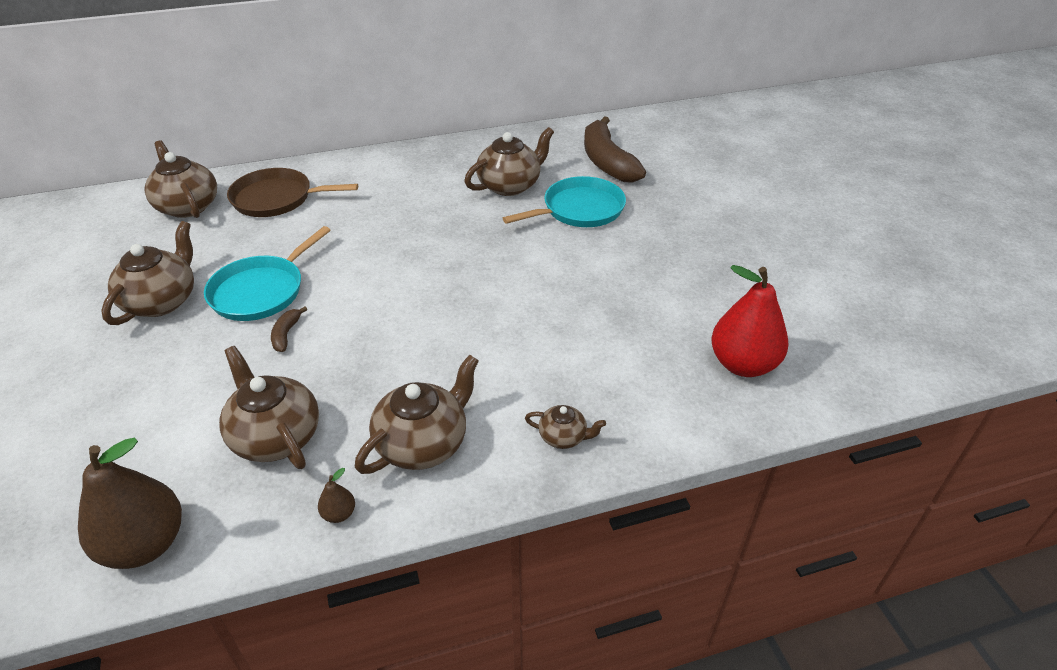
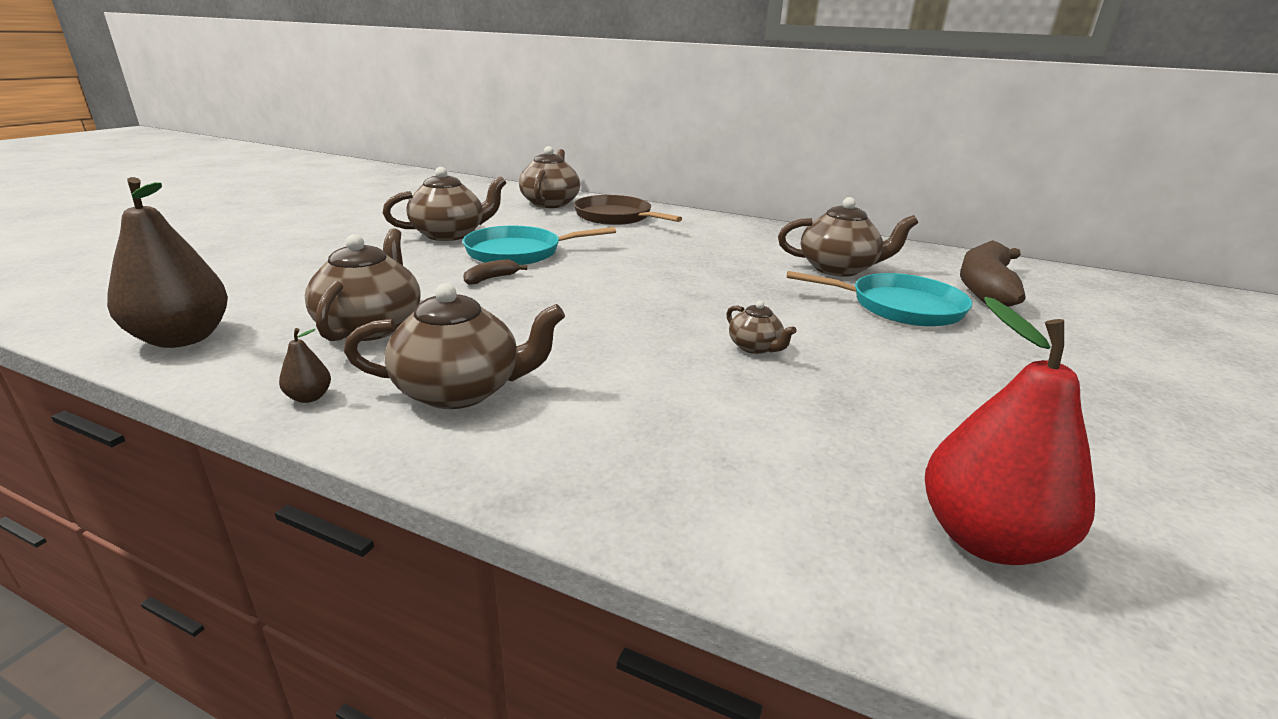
camera: 40 degrees right, 15 degrees down
(563, 437) = (602, 466): brown teapot -> brown teapot (755, 347)

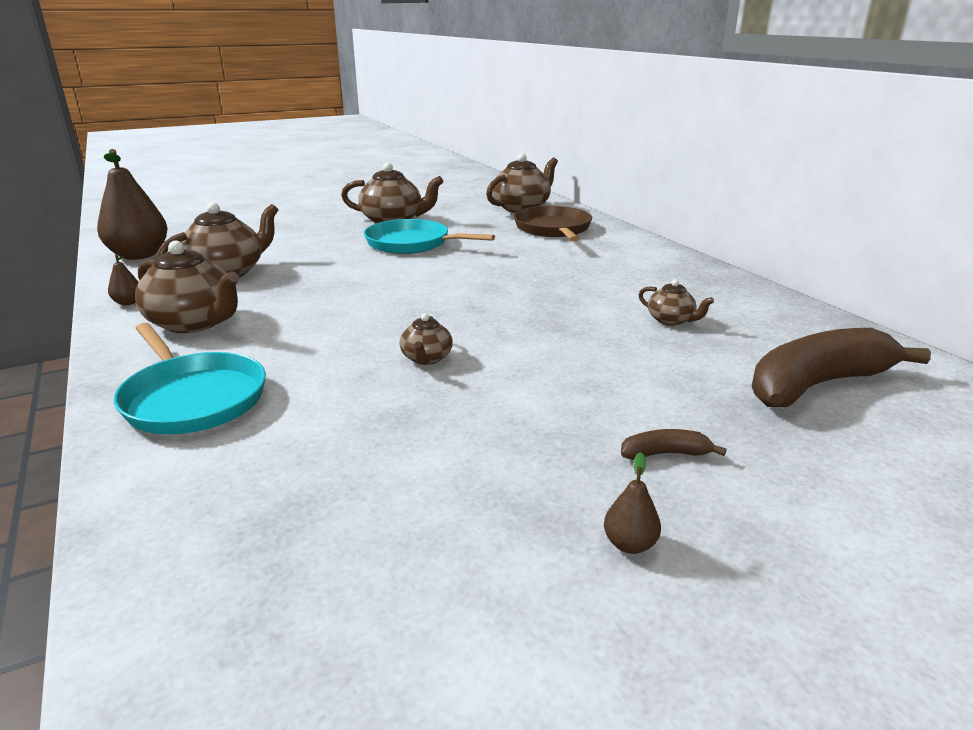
camera: 40 degrees right, 0 degrees up
(491, 279) = (353, 258): brown banana -> brown banana (665, 454)
(838, 269) = (671, 320): brown teapot -> brown teapot, size x0.52
(899, 307) = (649, 370): turquoise pan -> turquoise pan (192, 398)
(985, 539) = (273, 541): red pear -> none
(1120, 419) = (629, 544): none -> brown pear

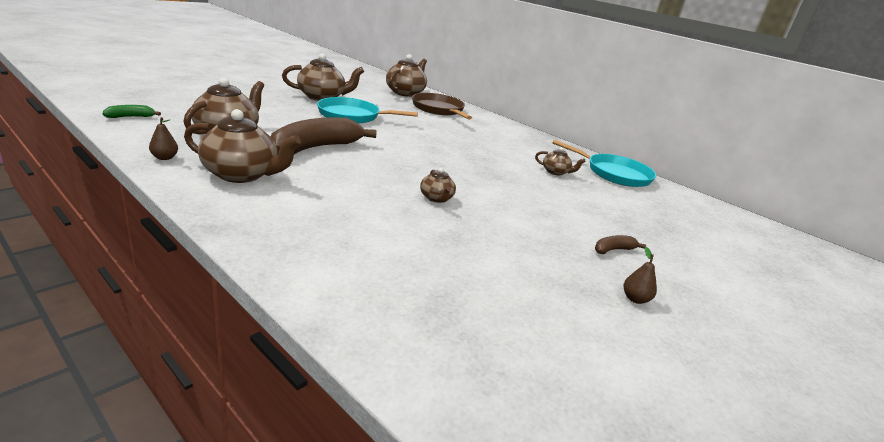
camera: 25 degrees left, 0 degrees up
(139, 255) = (131, 117): brown pear -> green banana
(192, 398) = (299, 231): turquoise pan -> turquoise pan (614, 174)
(817, 385) = (652, 208): brown banana -> brown banana (316, 148)

